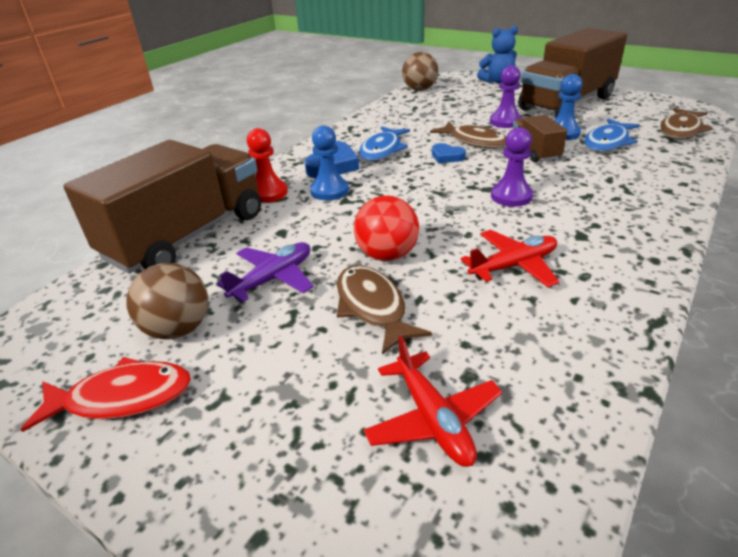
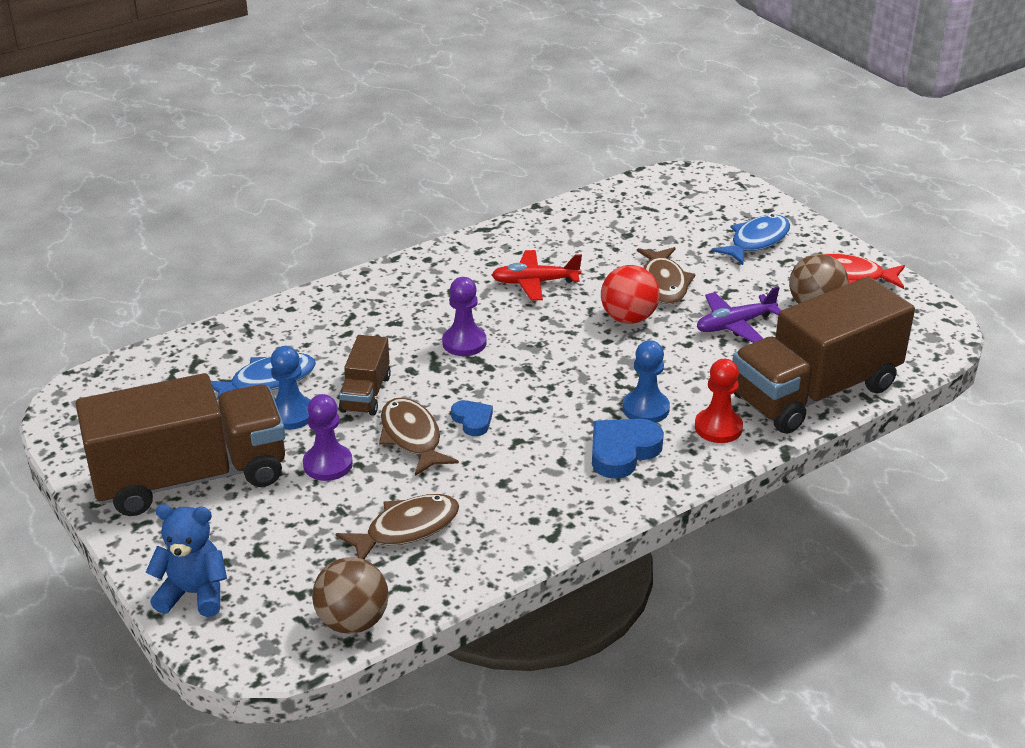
camera: 160 degrees left, 0 degrees up
(382, 150) = (542, 460): blue fish -> blue fish (756, 241)
(433, 418) = (662, 224): red plane -> none
(681, 130) = (159, 372): brown fish -> brown fish (406, 529)

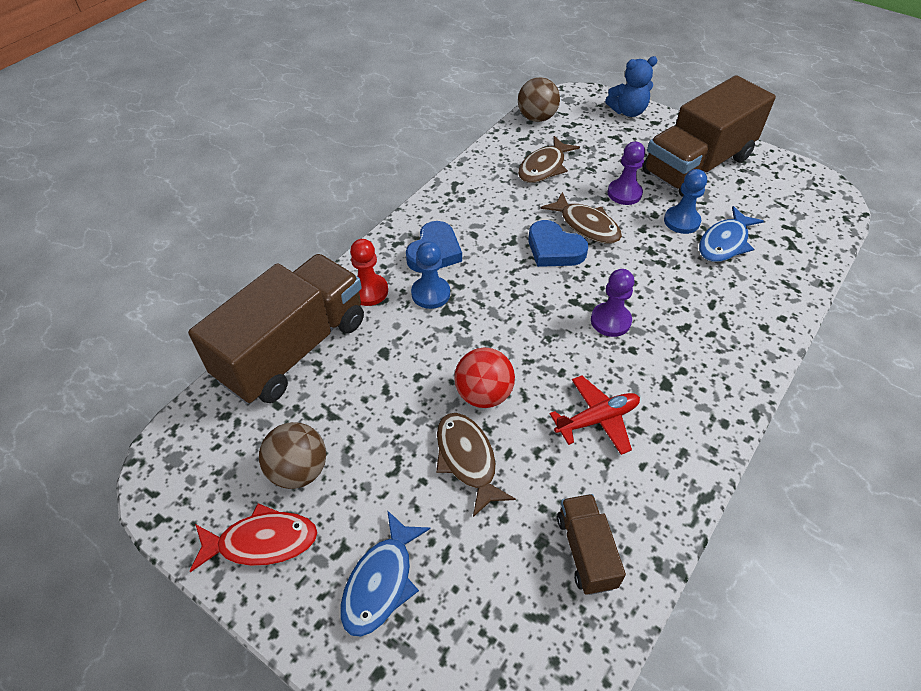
camera: 160 degrees right, 15 degrees up
(365, 394) = (646, 251): brown truck -> brown truck (586, 551)
(472, 420) = (554, 249): blue heart -> blue heart, size x1.68
(735, 325) = (378, 416): purple plane -> none

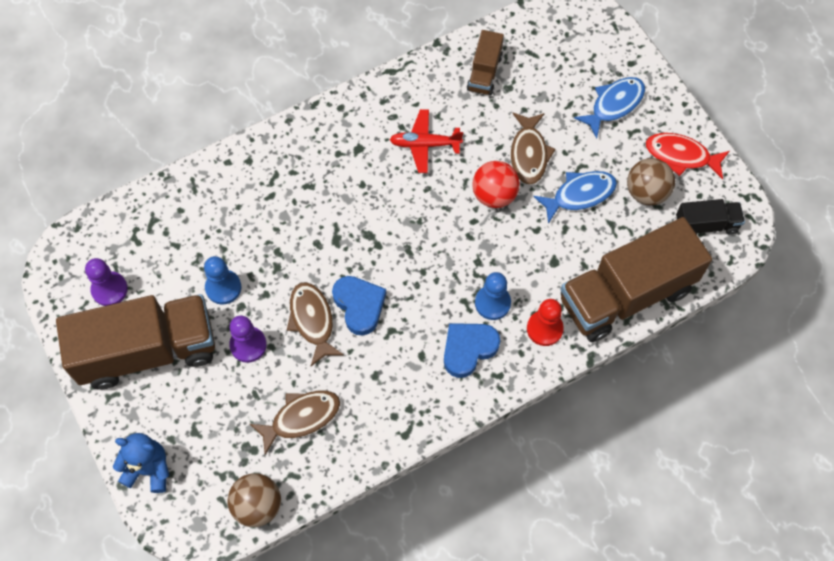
camera: 155 degrees left, 15 degrees up
(211, 460) = (706, 225): none -> black truck
(610, 321) = (361, 215): purple pawn -> purple pawn (109, 289)
(725, 243) = (207, 248): blue fish -> blue fish (579, 195)

